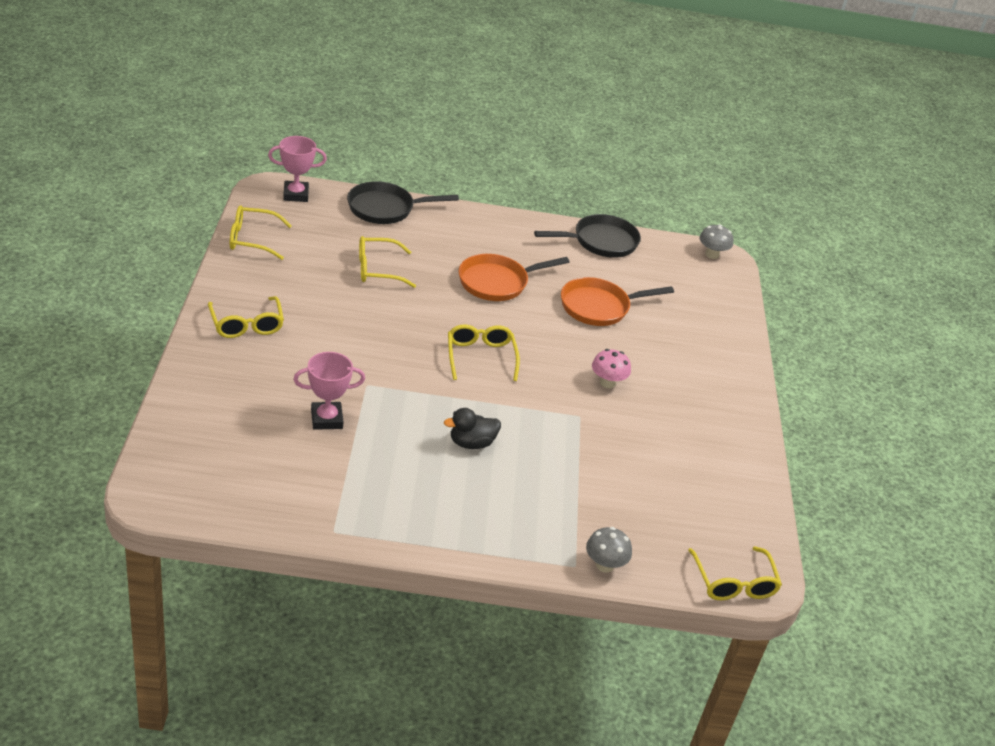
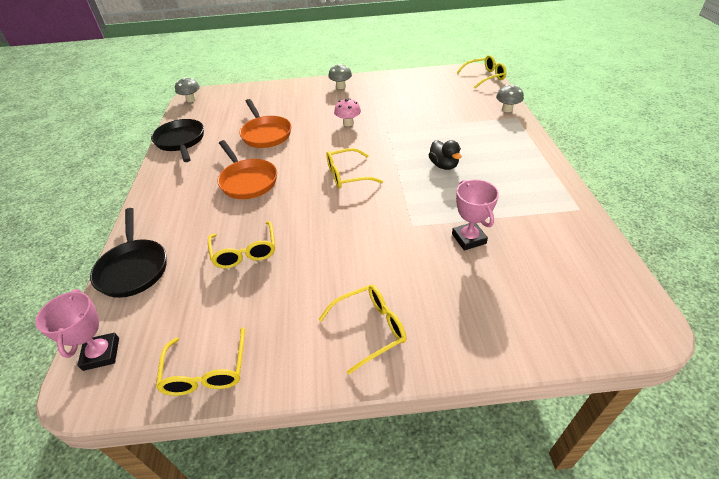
camera: 90 degrees left, 5 degrees up
(727, 398) = (341, 86): none -> grey mushroom

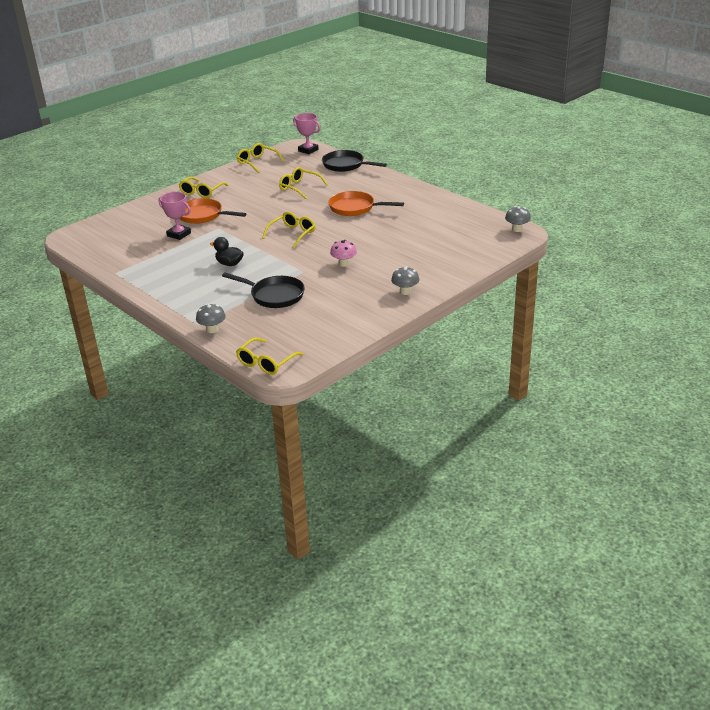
camera: 140 degrees right, 10 degrees down
(181, 141) = (450, 206): black pan -> black pan (274, 295)
(265, 134) = (397, 233): orange pan -> orange pan (203, 215)

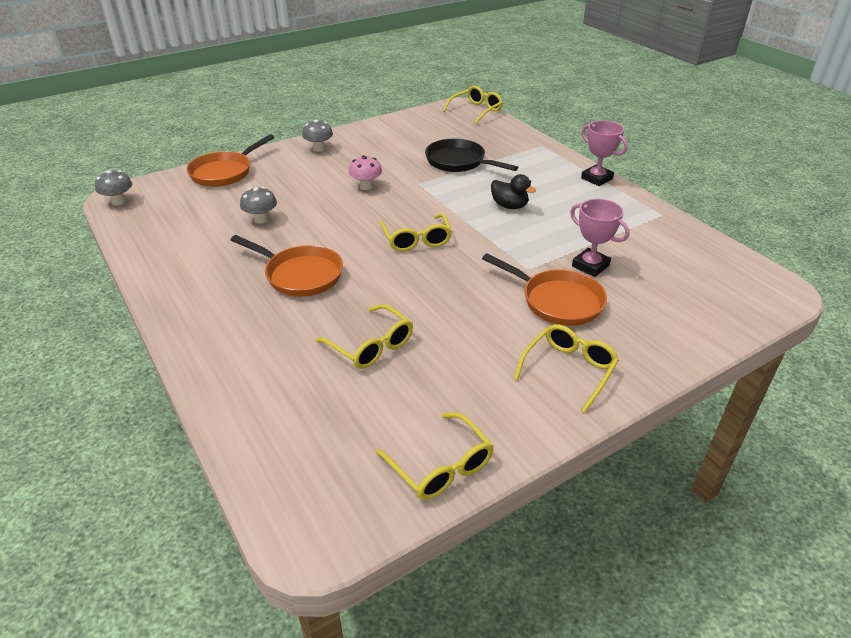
camera: 170 degrees left, 5 degrees up
(212, 329) = (526, 139): grey mushroom -> grey mushroom (261, 219)
(292, 234) = (416, 239): yellow glasses -> yellow glasses turned 60 degrees counterclockwise
(308, 150) = (298, 500): pink trophy -> pink trophy (596, 178)
(346, 165) = (244, 406): black pan -> none
(465, 259) = (224, 172): none -> orange pan

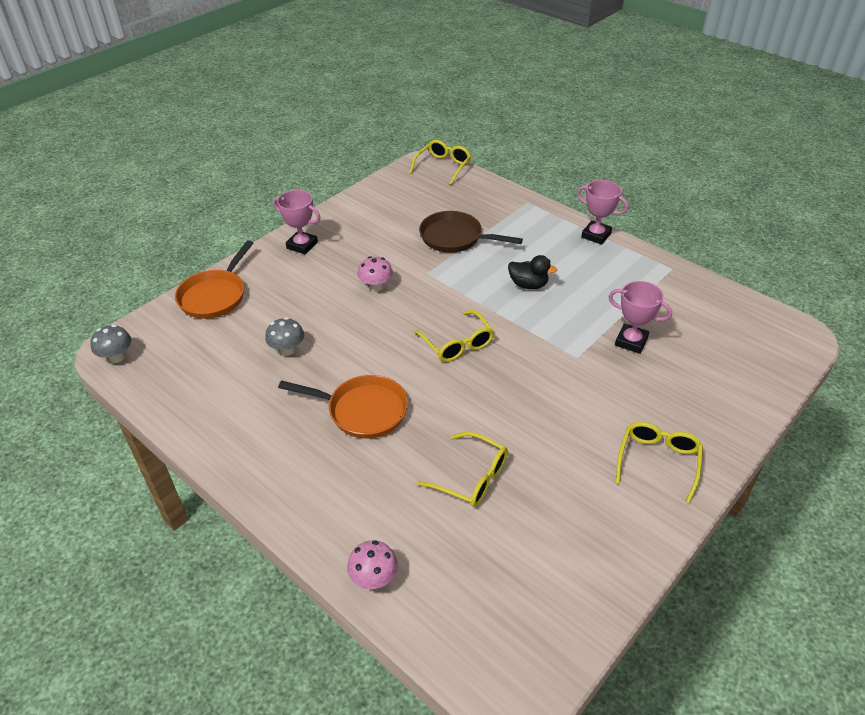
camera: 15 degrees left, 5 degrees up
(232, 408) = (374, 578): none -> pink mushroom
(319, 148) = (302, 245): grey mushroom -> pink trophy
(440, 466) = (591, 589): yellow glasses -> none
(459, 162) = (455, 238): black pan -> brown pan
(557, 301) = (618, 388): orange pan -> none

